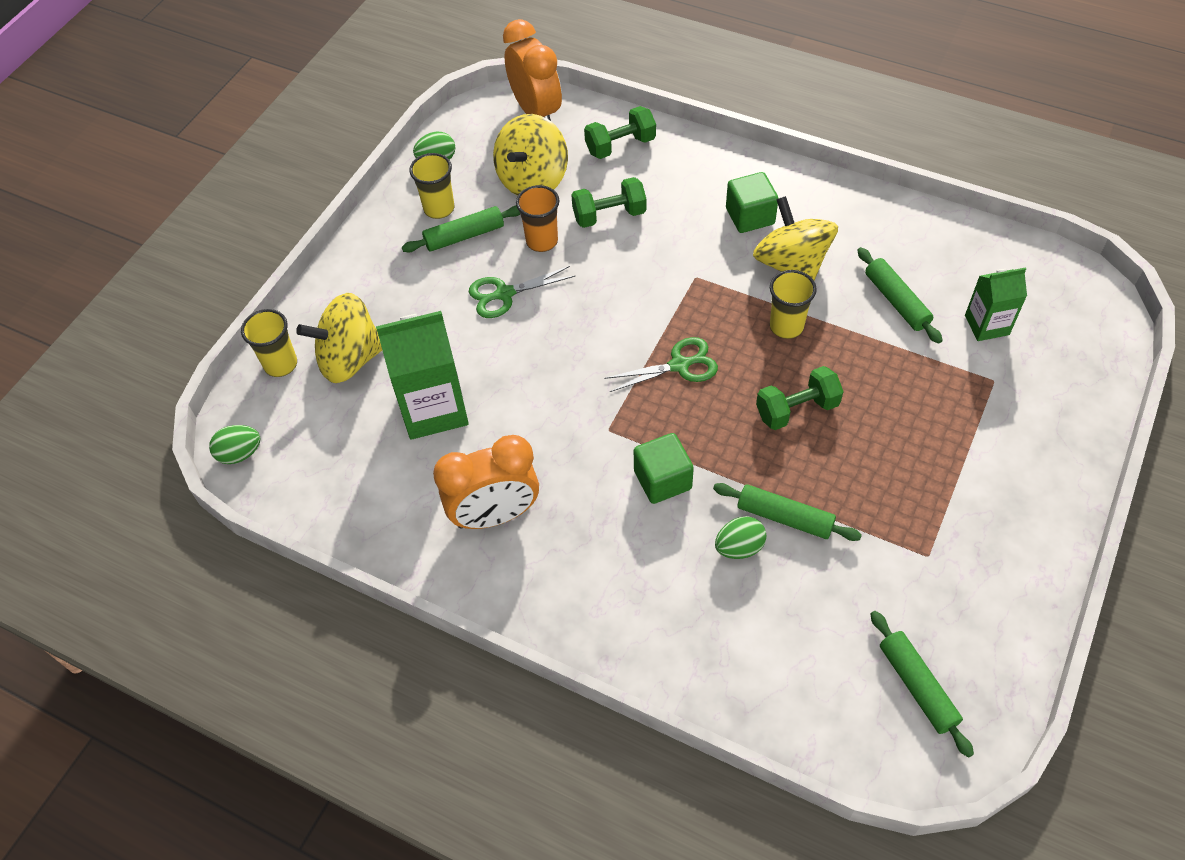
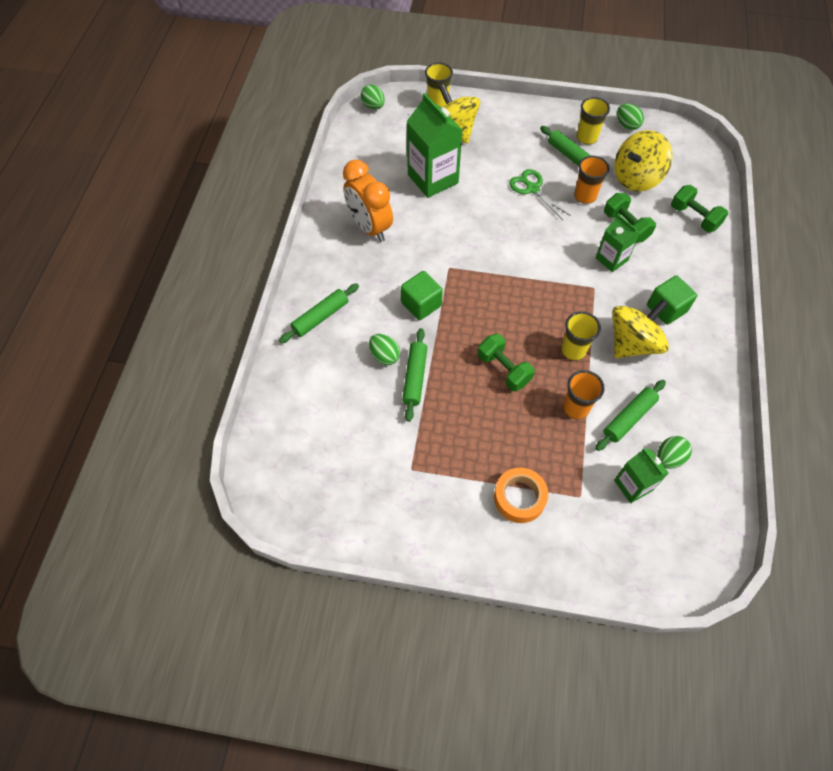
camera: 70 degrees right, 5 degrees up
(533, 180) = (636, 178): yellow spinning top -> yellow spinning top turned 45 degrees counterclockwise
(536, 112) = (699, 163): orange clock -> none
(657, 245) = (611, 259): none -> green carton
(680, 365) = (514, 294): green scissors -> none
(871, 349) = (575, 408): none -> orange cup
(917, 686) = (312, 475): green rolling pin -> green rolling pin (320, 317)
(956, 280) = (669, 458): none -> green egg
(987, 443) = (519, 498): none -> orange tape

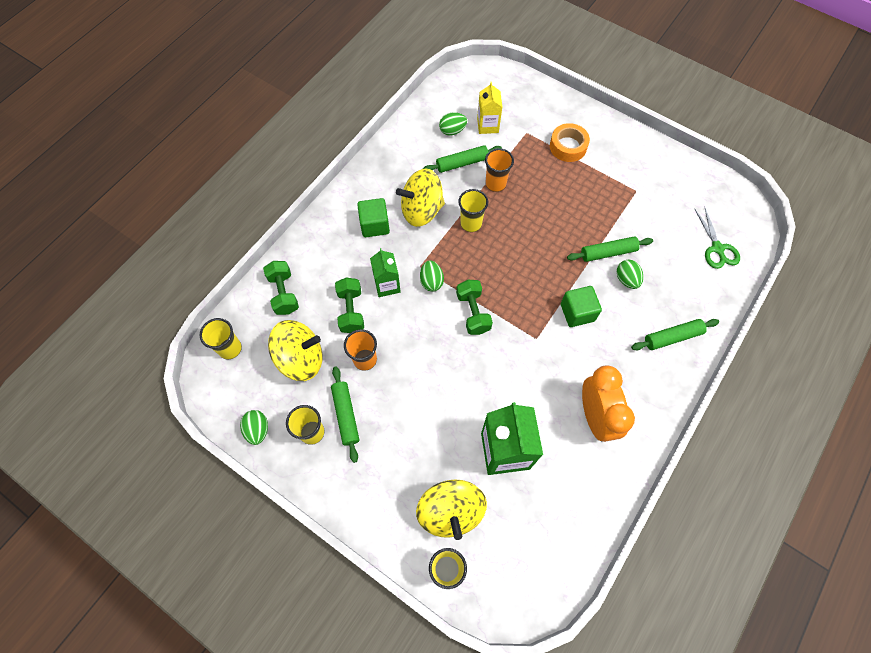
camera: 155 degrees left, 5 degrees up
(373, 106) = (528, 603): green egg -> green egg (431, 281)
(415, 377) = (608, 252): green rolling pin -> green rolling pin turned 45 degrees clockwise
(503, 369) = (534, 231): green dumbbell -> green dumbbell (473, 312)
(532, 188) = (410, 391): green scissors -> green scissors (717, 248)
(633, 485) = (487, 125): green carton -> yellow carton
(697, 163) = (230, 348): none -> yellow cup

